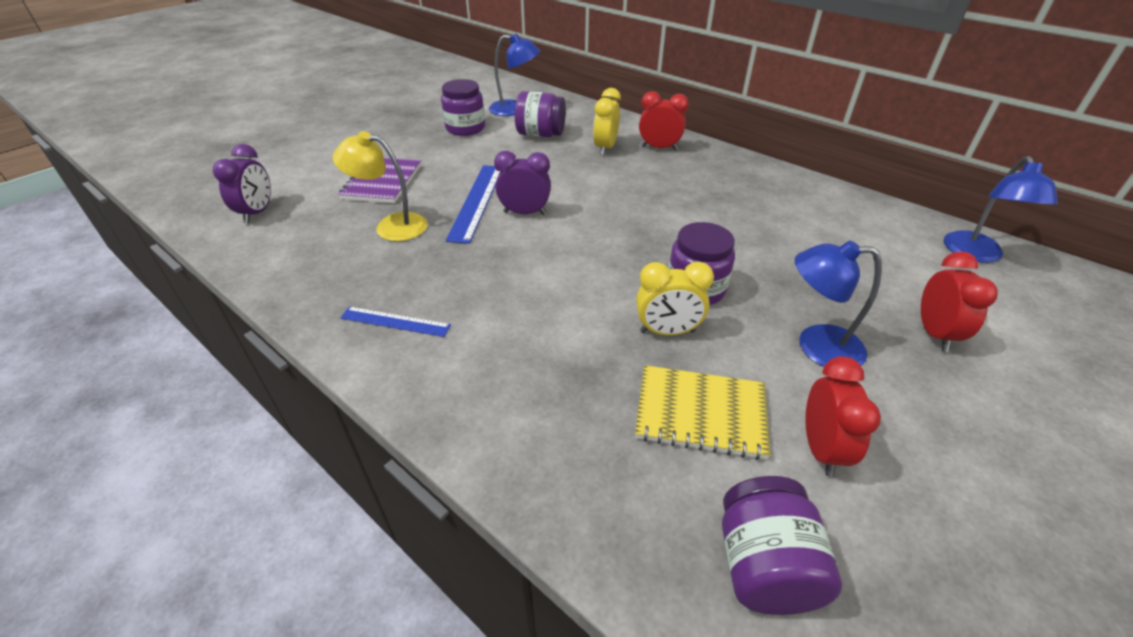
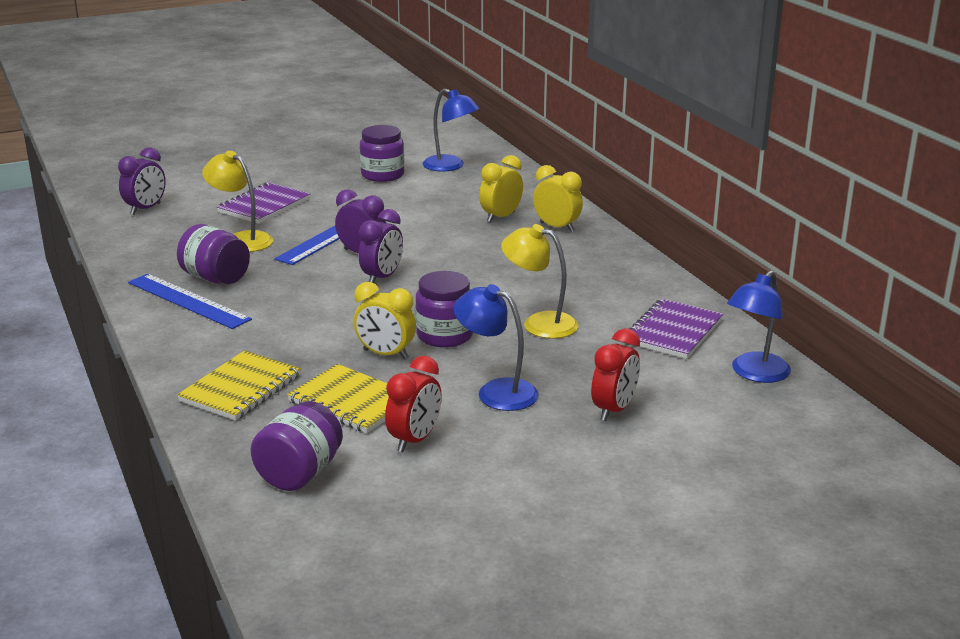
camera: 25 degrees right, 15 degrees down
(395, 321) = (188, 301): blue ruler -> blue ruler, size x1.66
(540, 134) = (450, 193): purple jar -> purple jar (216, 278)
(564, 438) = (240, 388): none -> yellow notebook
(569, 236) = (382, 278): none -> purple clock
(659, 148) = (557, 227): red clock -> yellow clock
(757, 250) = (539, 323): none -> yellow lamp
(865, 228) = (673, 331): none -> purple notebook

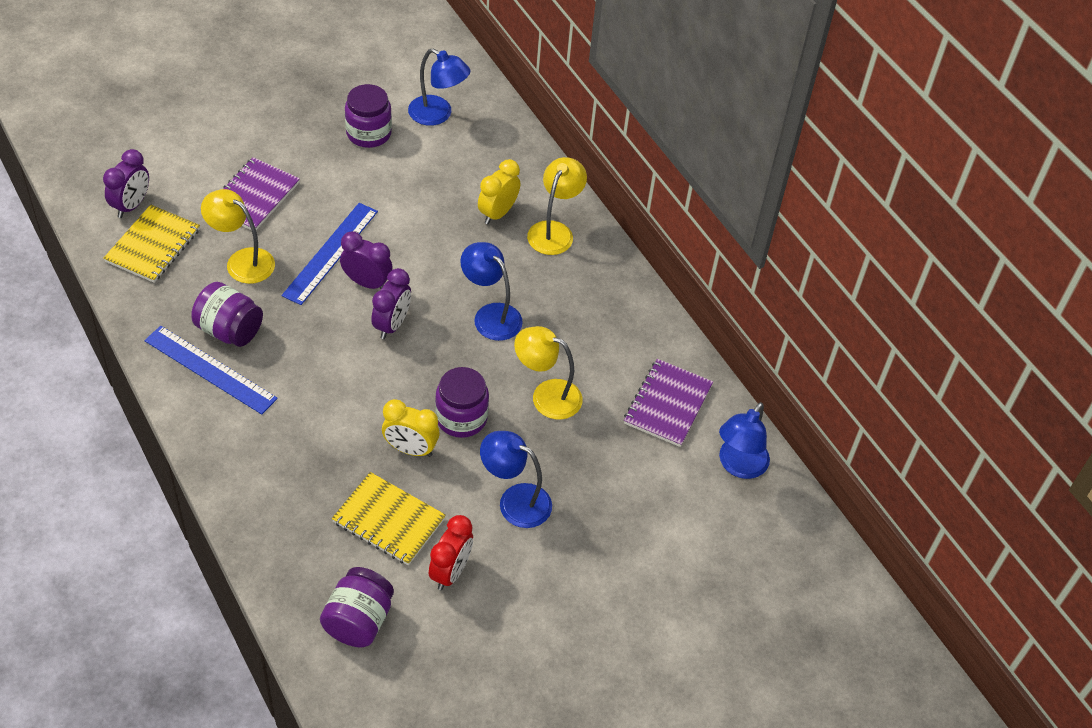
camera: 10 degrees left, 25 degrees up
(240, 388) = (286, 505): yellow notebook -> yellow notebook (153, 245)
(485, 274) = (490, 315): none -> blue lamp
(557, 227) = (554, 231): yellow clock -> yellow lamp
(614, 410) = (618, 523): red clock -> none

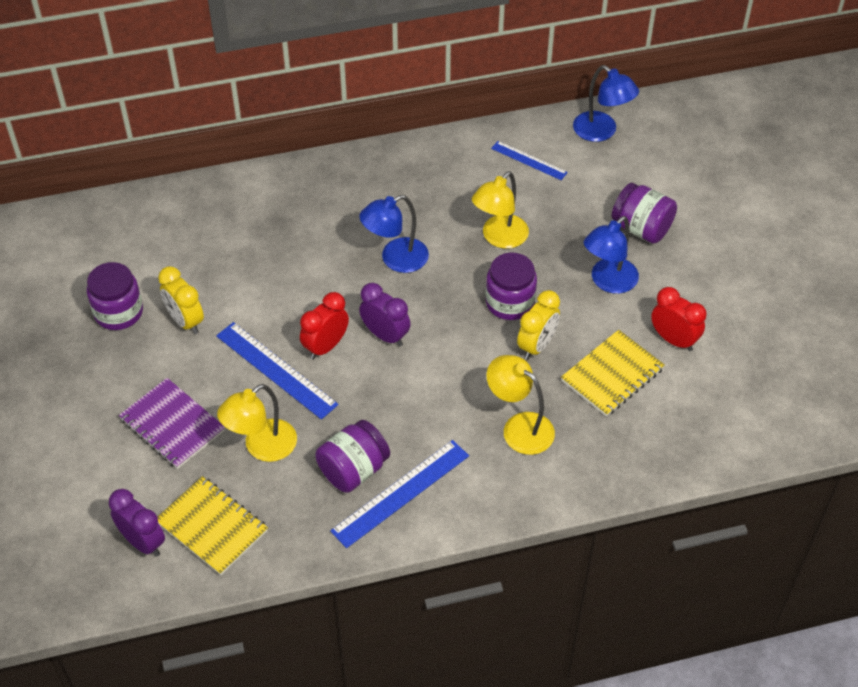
camera: 70 degrees left, 0 degrees up
(358, 621) = (714, 414): purple jar -> purple jar (641, 228)
(367, 283) = (326, 346): purple clock -> red clock
(438, 115) = (116, 251): blue lamp -> none
(497, 213) = (269, 230): yellow clock -> yellow clock (185, 321)
(554, 231) = (306, 193): yellow lamp -> yellow lamp (519, 427)
(668, 404) = (529, 160): purple notebook -> blue ruler

